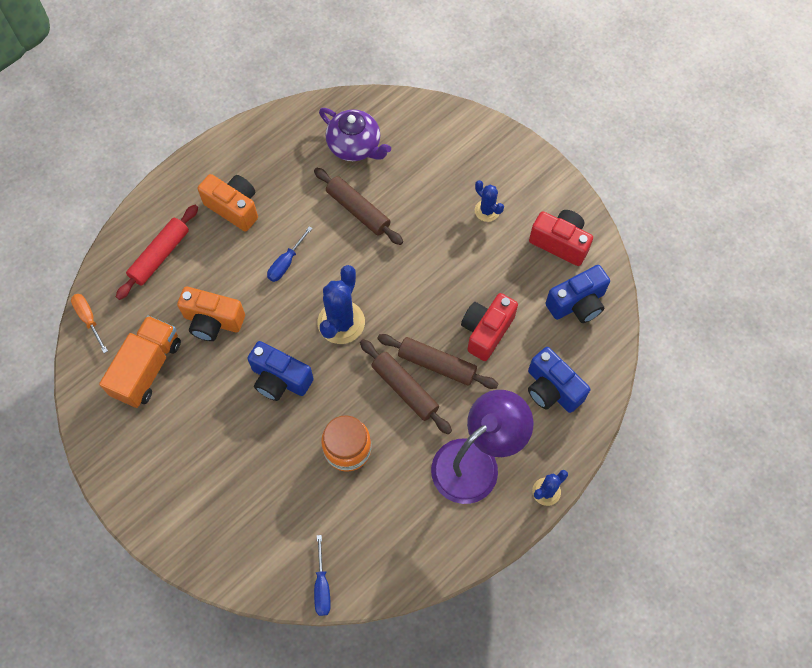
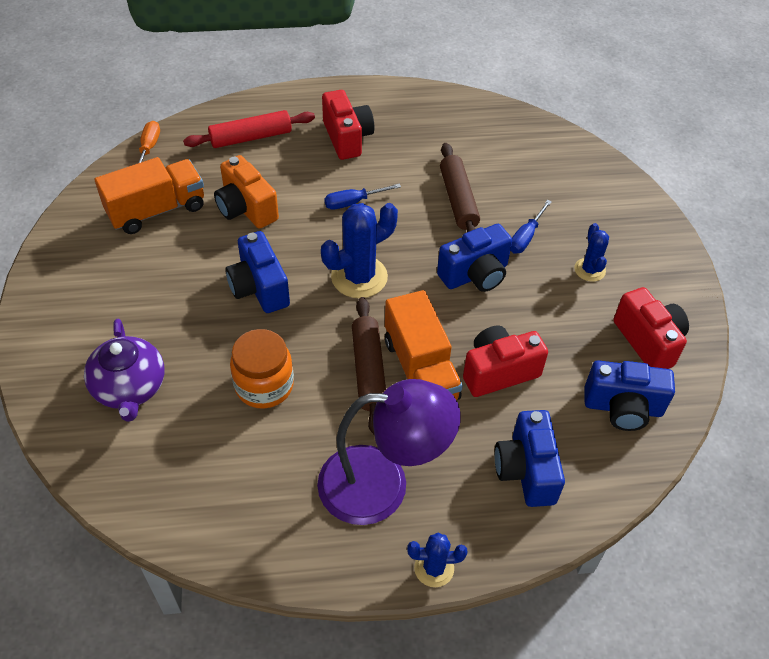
camera: 35 degrees right, 15 degrees down
(234, 207) = (347, 138): orange camera -> red camera
(322, 586) = (122, 491): blue screwdriver -> blue screwdriver (526, 237)
(355, 146) = (500, 151): purple teapot -> purple teapot (130, 388)
(416, 266) = (475, 275): none -> blue camera
(437, 364) = (420, 369): brown rolling pin -> orange truck

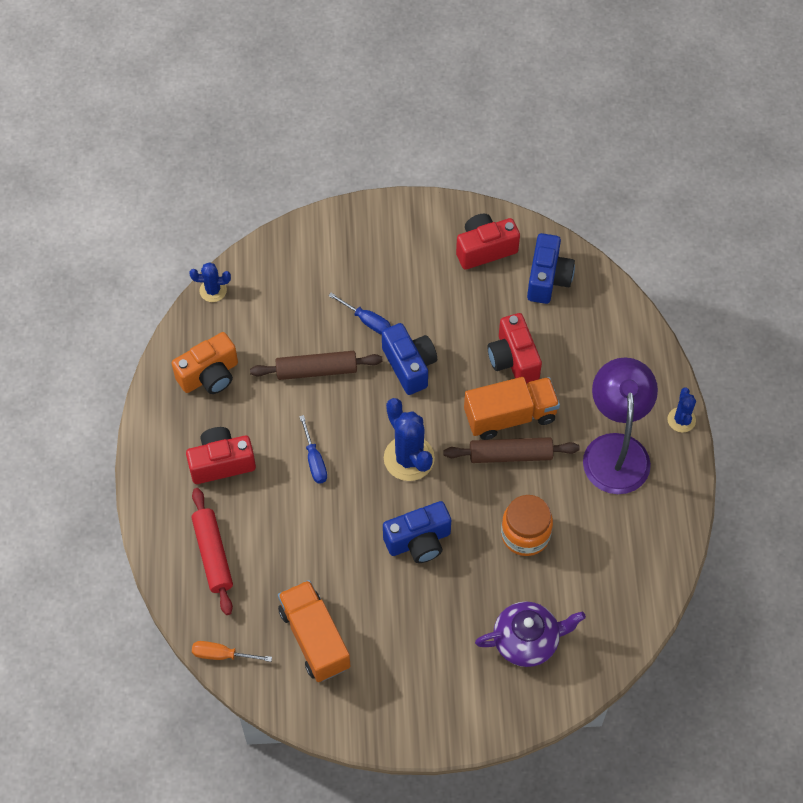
camera: 85 degrees left, 10 degrees up
(246, 209) = (317, 556): orange camera -> orange camera (209, 375)
(526, 470) = (603, 352): blue camera -> none
(589, 270) = (407, 277): blue cactus -> blue cactus (213, 290)

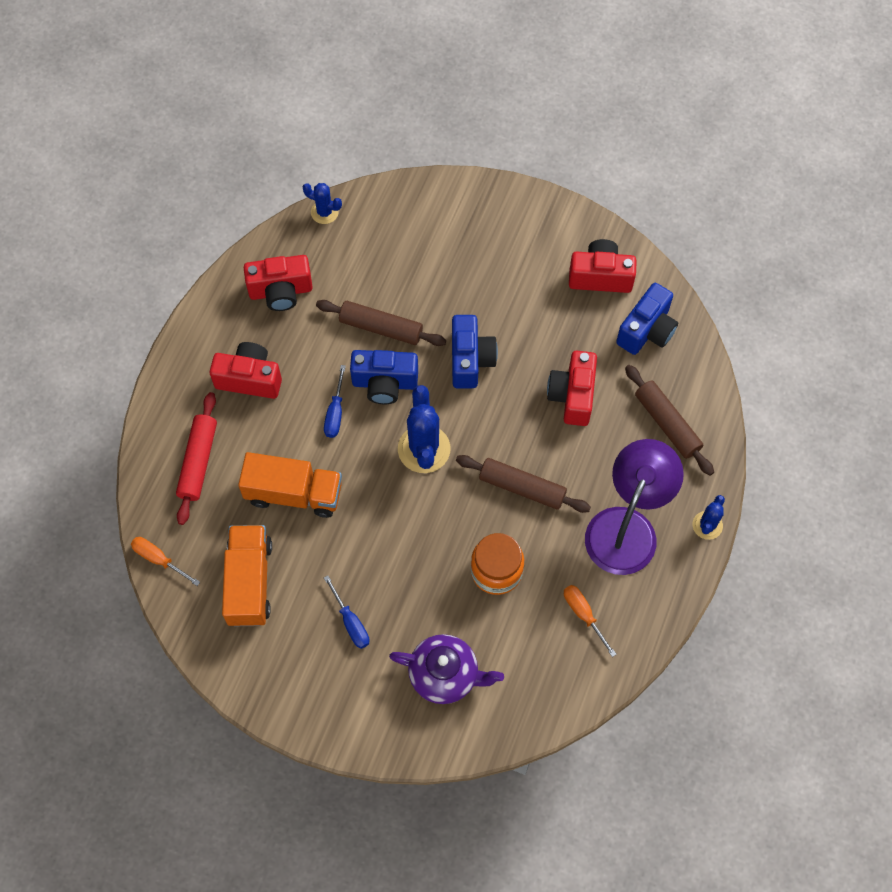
camera: 25 degrees right, 5 degrees up
(209, 375) = (281, 291): orange camera -> red camera
(367, 320) = (452, 300): blue screwdriver -> blue screwdriver (351, 622)
(419, 541) = (392, 533): blue camera -> blue camera (384, 383)
(510, 416) = (541, 449): orange truck -> orange truck (294, 493)
(605, 350) = (667, 424): none -> brown rolling pin
(617, 538) = (583, 614): none -> orange screwdriver

